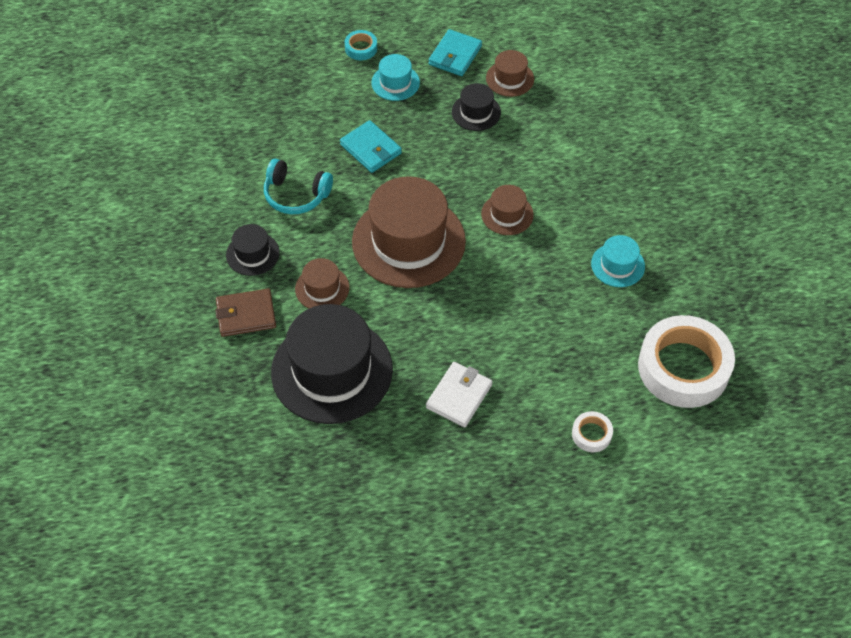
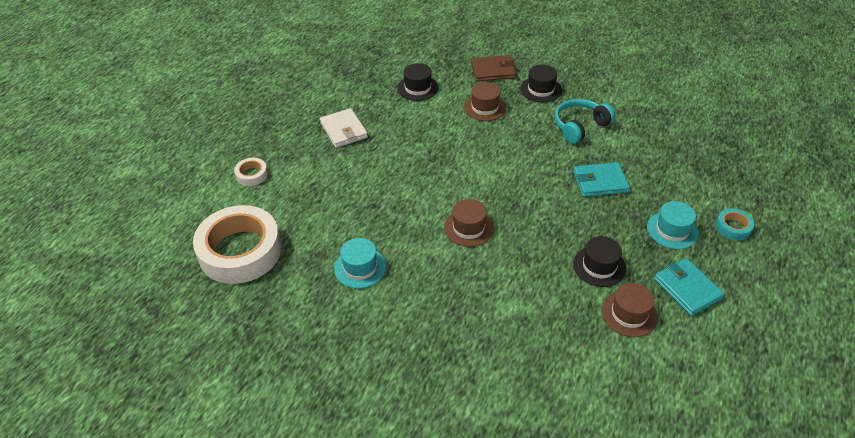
camera: 125 degrees right, 10 degrees down
(246, 315) = (493, 71): brown wallet -> brown wallet turned 60 degrees clockwise
(332, 370) = (417, 88): black hat -> black hat, size x0.47
(408, 241) = (489, 162): brown hat -> none

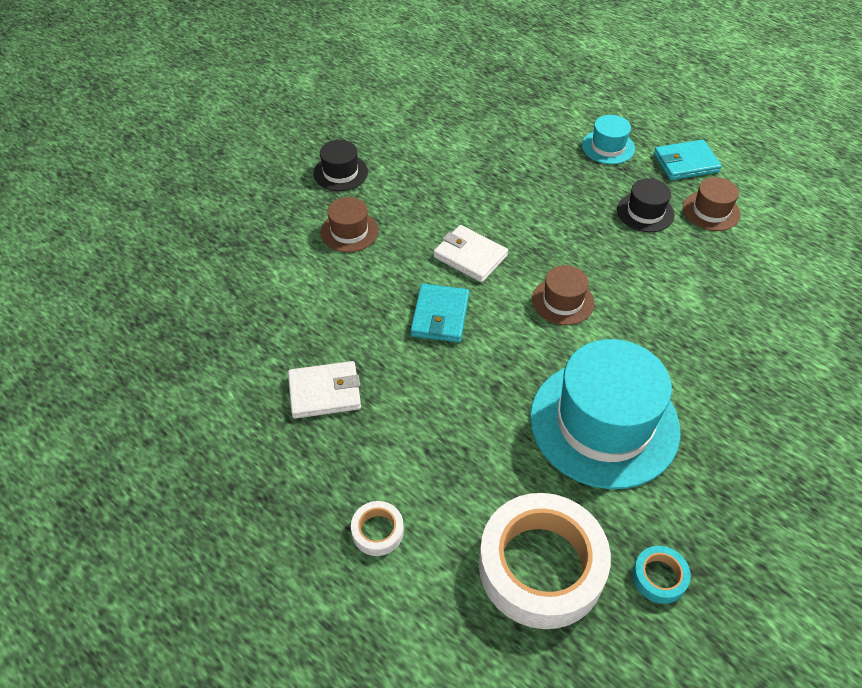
camera: 75 degrees left, 5 degrees up
(360, 267) = (604, 423): turquoise hat -> turquoise hat, size x2.14
(417, 88) = (271, 288): black hat -> none
(491, 170) = (470, 256): none -> white wallet
(493, 71) = (278, 204): brown wallet -> none
(580, 126) = (425, 161): turquoise headphones -> none
(600, 182) = (522, 174): turquoise wallet -> turquoise wallet (440, 316)
(733, 227) = (614, 108): turquoise tape -> turquoise tape (659, 577)

